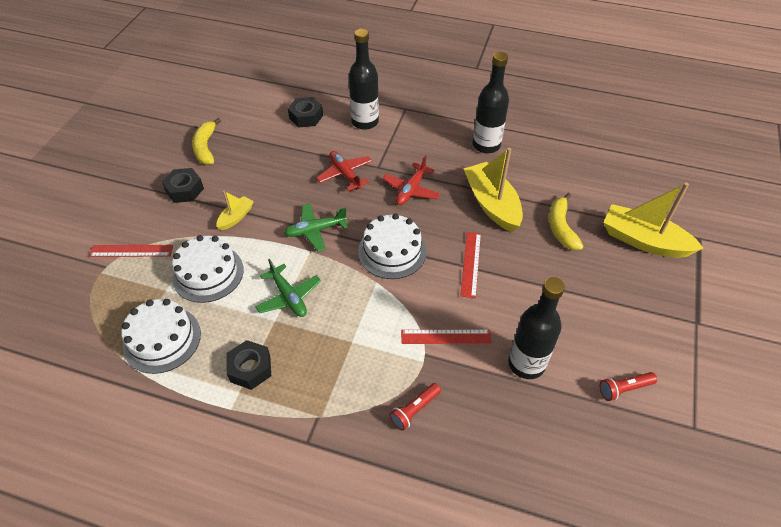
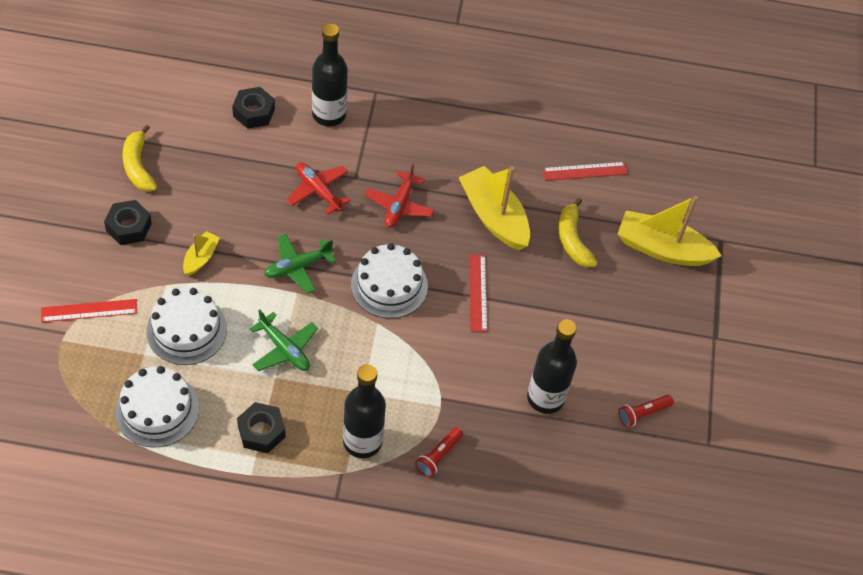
camera: 15 degrees left, 5 degrees up
(446, 337) = (460, 377): red ruler -> red ruler (585, 171)
(486, 145) = (480, 138): black bottle -> black bottle (362, 441)

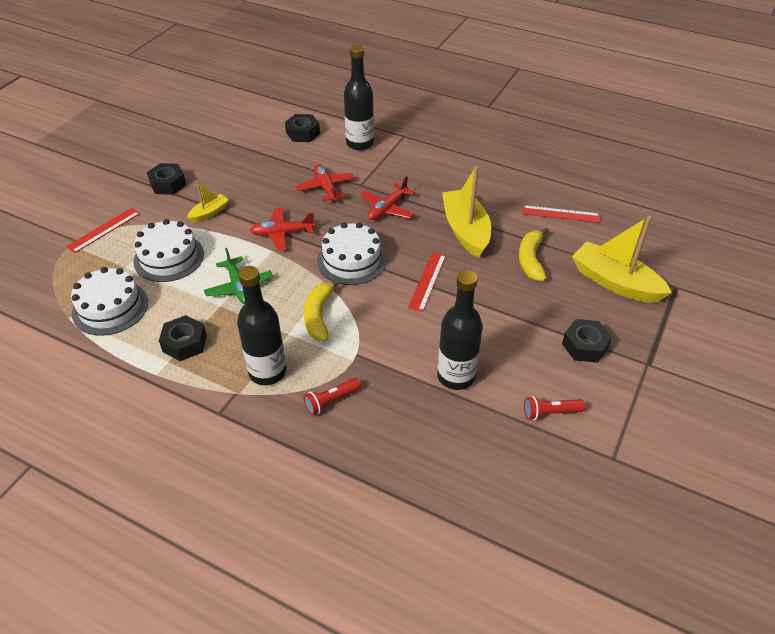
camera: 25 degrees right, 10 degrees down
(89, 310) = (104, 230): red ruler -> red ruler turned 60 degrees counterclockwise
(138, 166) = (198, 150): yellow banana -> yellow banana (319, 315)
(297, 267) = (282, 233): green plane -> red plane
(653, 332) = (585, 346): none -> black nut

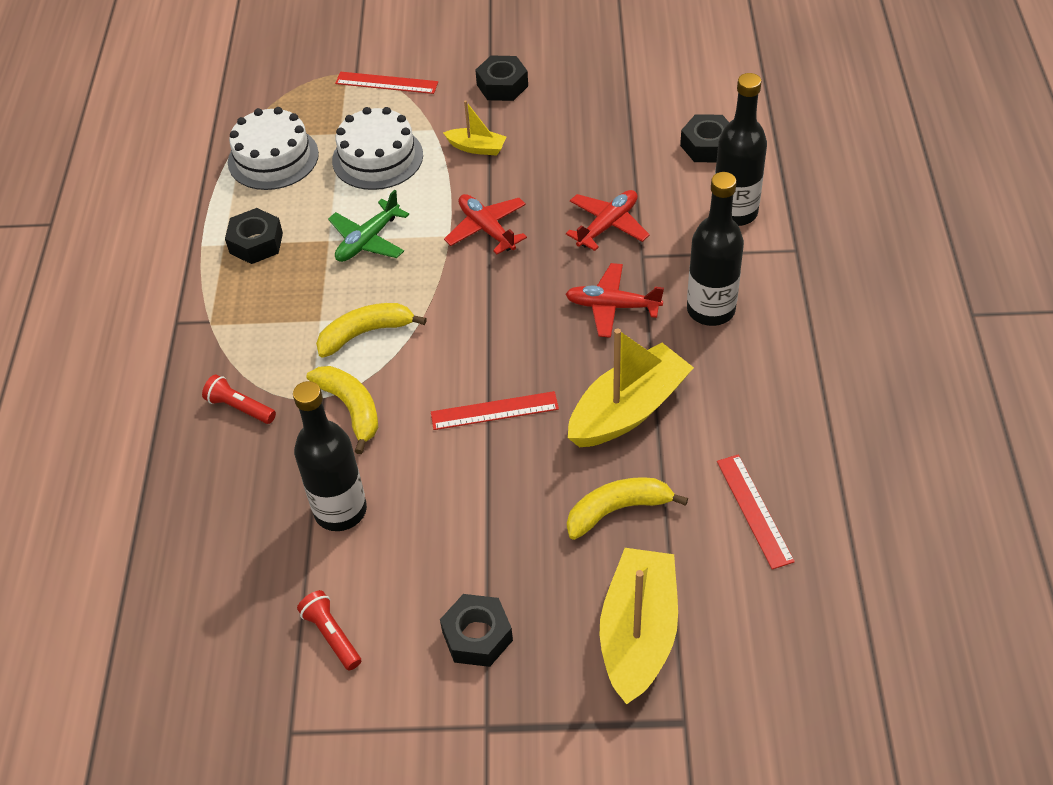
camera: 65 degrees right, 5 degrees up
(267, 372) = (252, 332): black bottle -> black bottle (710, 310)
(351, 260) = (482, 318): white cake -> none
(376, 343) = (351, 408): none -> yellow banana

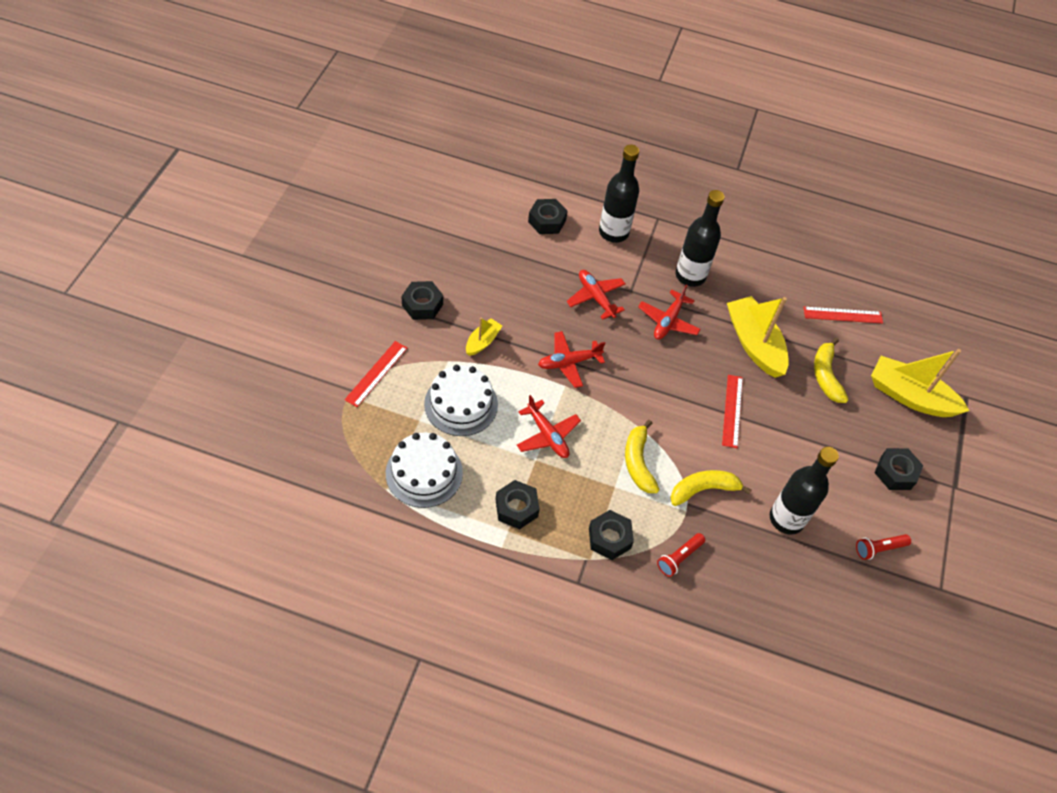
camera: 80 degrees left, 5 degrees up
(245, 334) = (609, 538): none -> black nut
(368, 240) = (547, 435): green plane -> red plane

